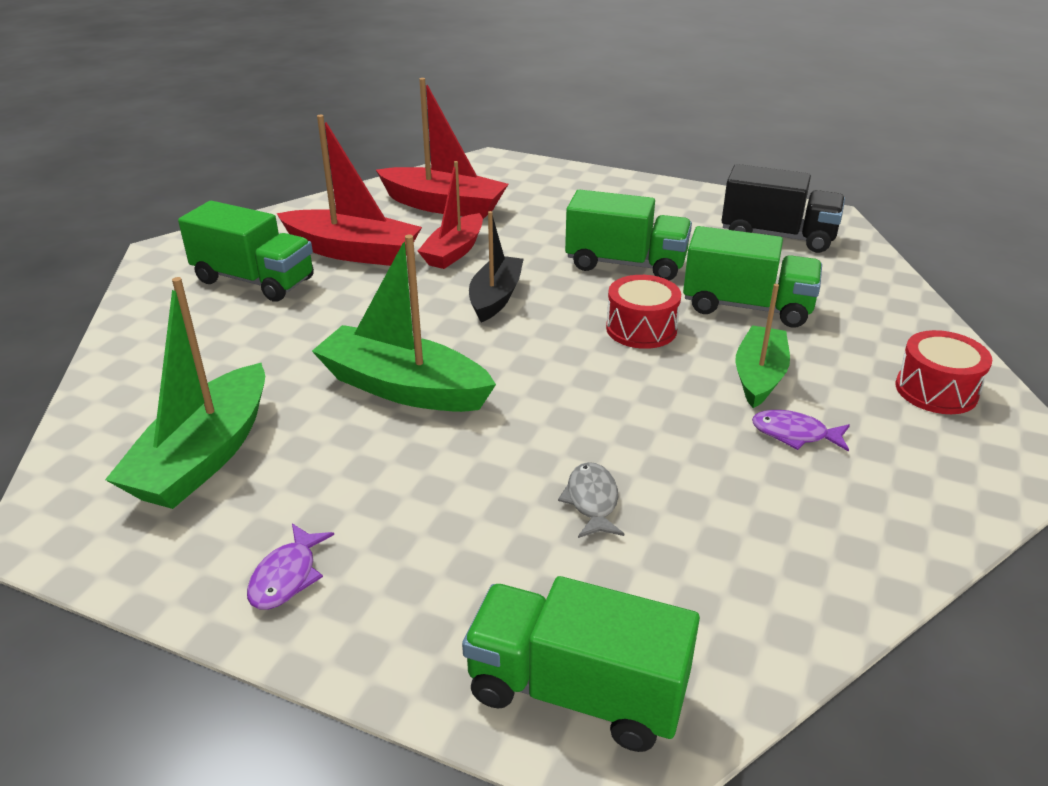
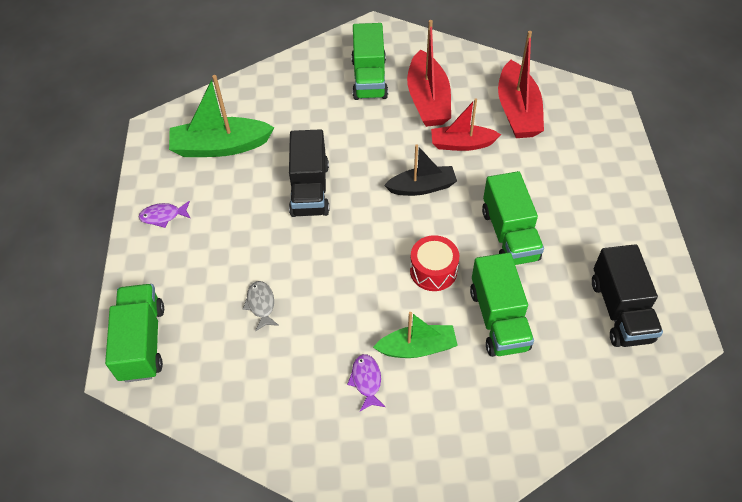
camera: 65 degrees right, 20 degrees up
(404, 388) = (310, 189): green boat -> black truck
(592, 501) = (261, 304): grey fish -> grey fish turned 75 degrees counterclockwise
(936, 390) = (460, 452): red drum -> none

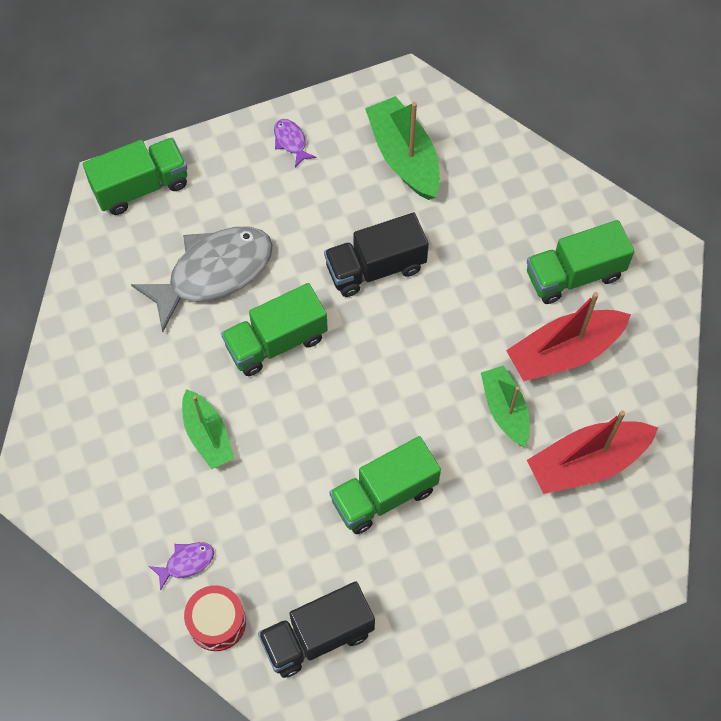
camera: 70 degrees right, 10 degrees up
(261, 304) = (213, 273): grey fish -> grey fish, size x2.41
(366, 381) = (156, 398): purple fish -> purple fish (186, 563)
(422, 187) = (421, 383): black boat -> none
(433, 271) = (308, 426): red drum -> red drum (217, 622)
(462, 144) = (505, 410): red boat -> green boat
(498, 319) = (266, 508): green truck -> green truck (276, 342)

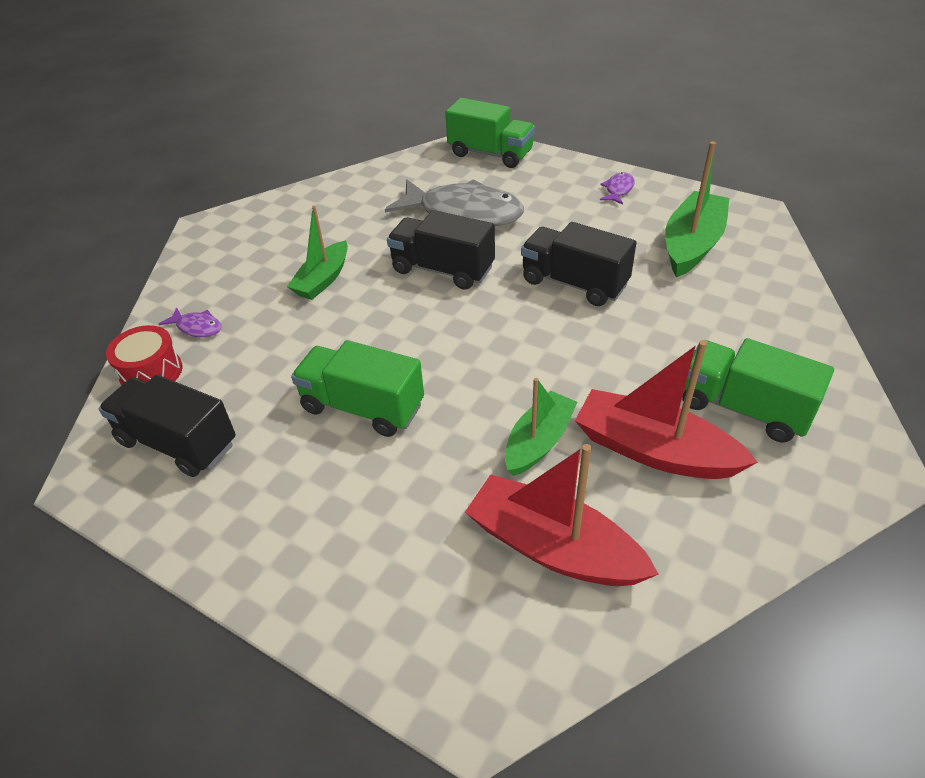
camera: 55 degrees right, 20 degrees down
(276, 342) = (442, 270): green truck -> black truck

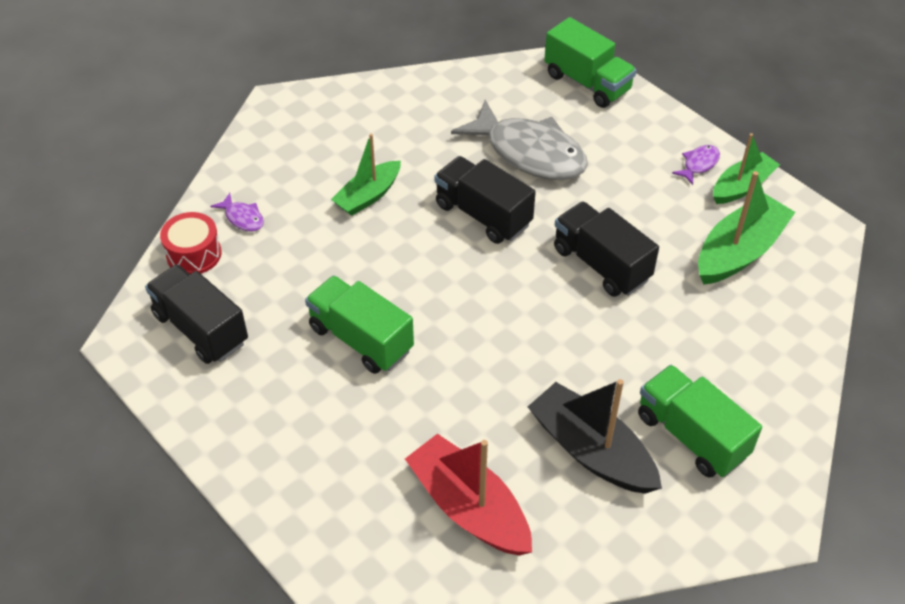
camera: 15 degrees right, 5 degrees up
(538, 442) = (497, 414): green boat -> green boat (741, 186)
(654, 450) = (591, 451): red boat -> black boat

